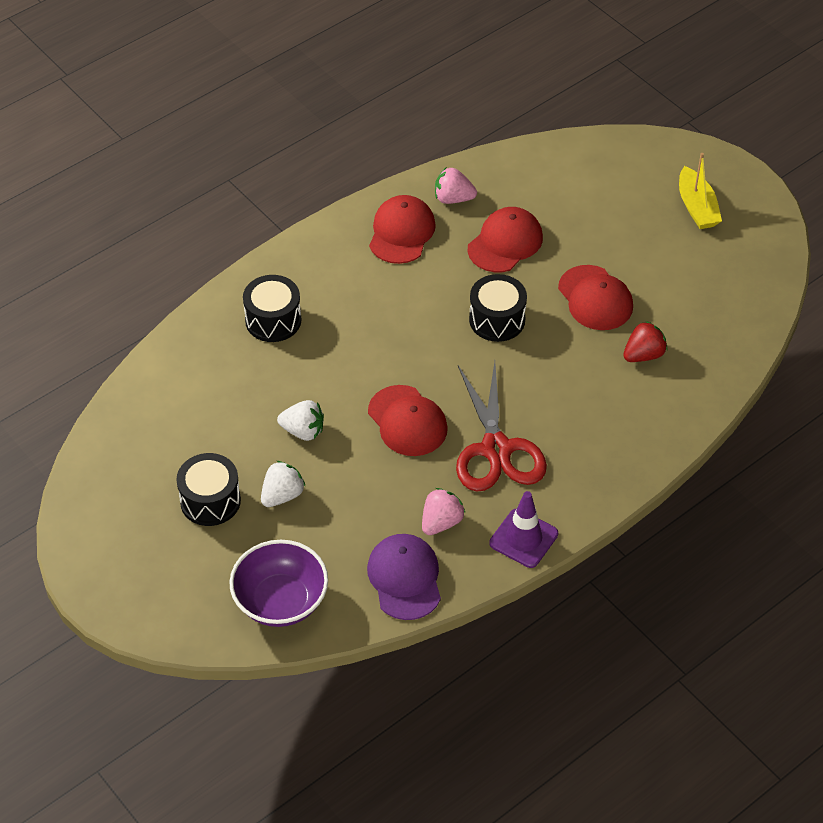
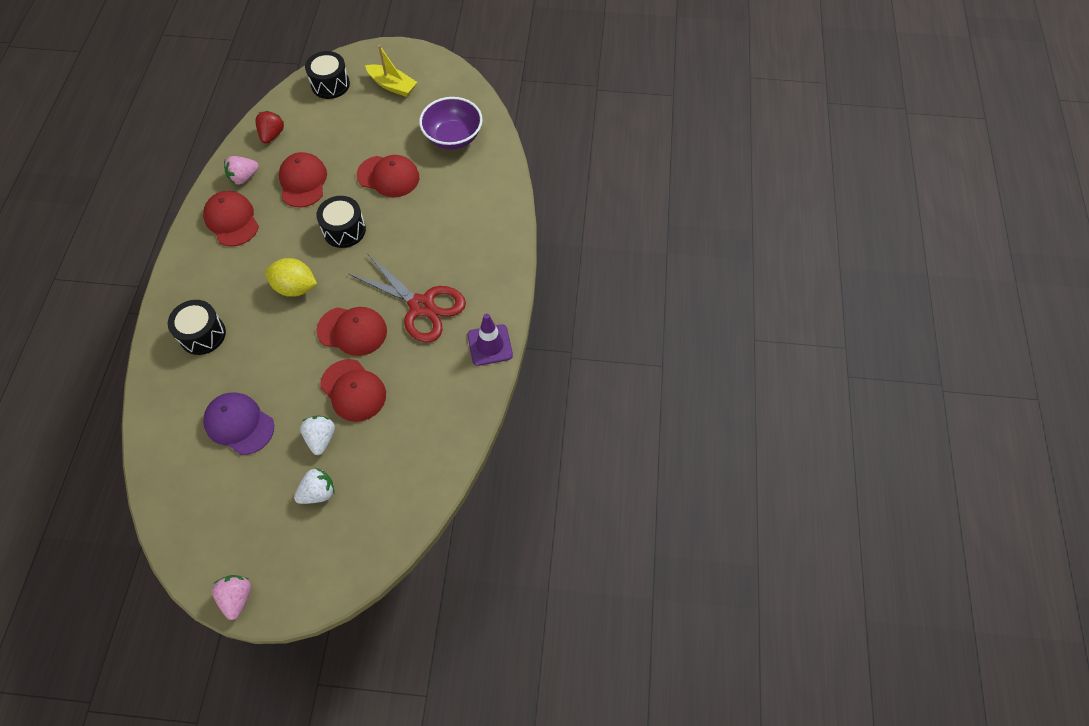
camera: 45 degrees left, 10 degrees up
(210, 501) = (278, 481): black drum -> black drum (330, 84)
(281, 601) = (388, 504): purple bowl -> purple bowl (453, 137)
(303, 431) = (293, 388): white strawberry -> white strawberry (318, 492)
(353, 476) = (353, 390): none -> red cap
(396, 340) = (295, 287): none -> yellow lemon
(405, 578) = (447, 426): purple cap -> purple cap (239, 424)
(441, 522) = (434, 374): pink strawberry -> pink strawberry (237, 598)
(643, 355) = (448, 189): red strawberry -> red strawberry (272, 135)

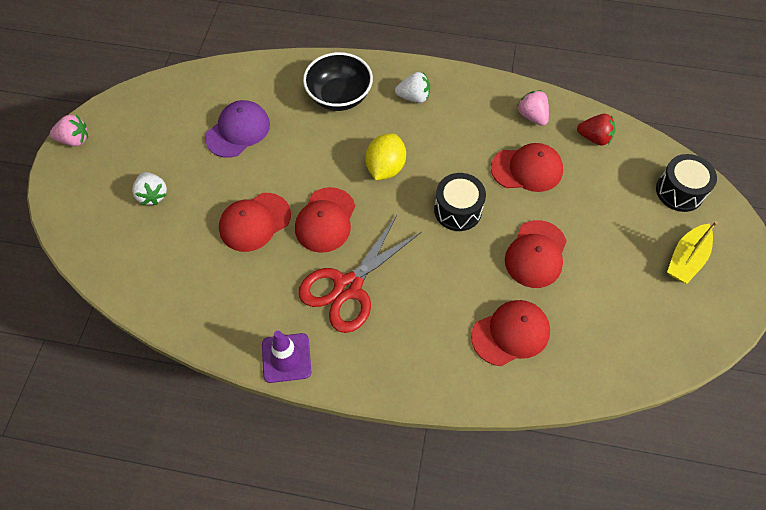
camera: 95 degrees right, 0 degrees up
(202, 334) = (339, 97): black drum -> black bowl
(232, 220) = (475, 110): red cap -> red cap (510, 333)
(321, 438) = (208, 196): white strawberry -> white strawberry (414, 97)
(453, 137) = (602, 329): purple bowl -> none

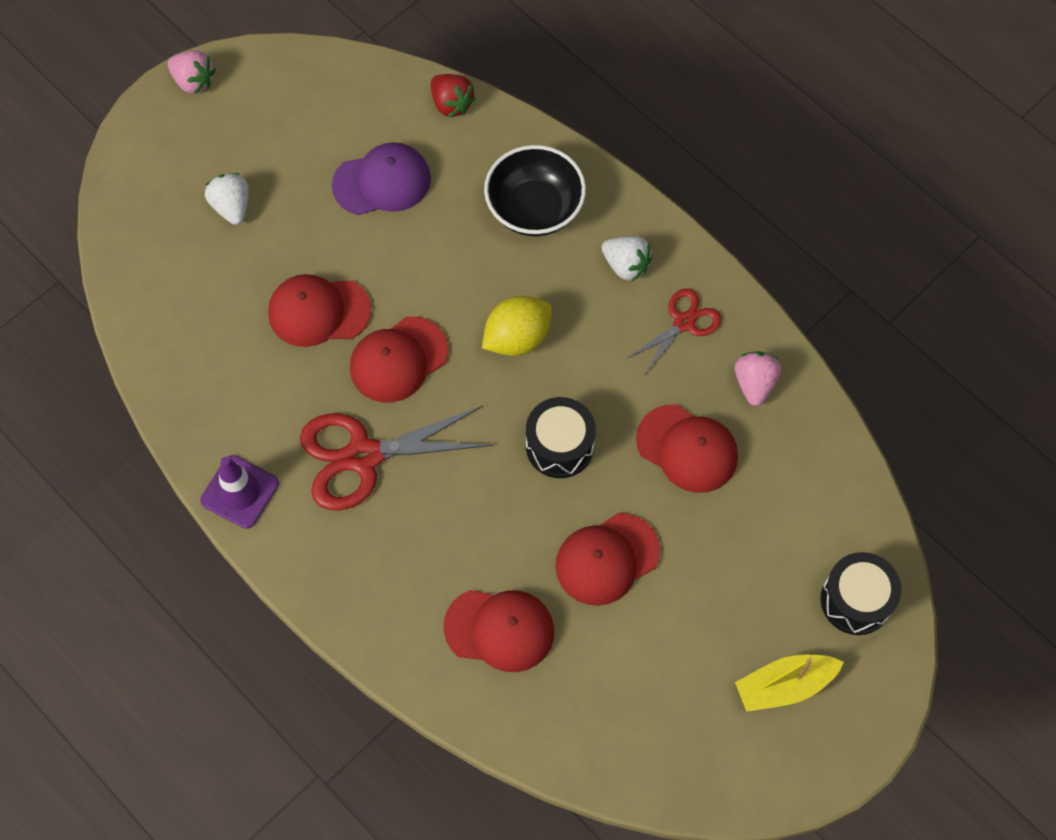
camera: 35 degrees right, 5 degrees up
(153, 195) = (232, 207): white strawberry -> white strawberry turned 150 degrees clockwise
(469, 107) = (684, 322): none -> red scissors
(594, 138) = (809, 462): red strawberry -> red strawberry (451, 104)

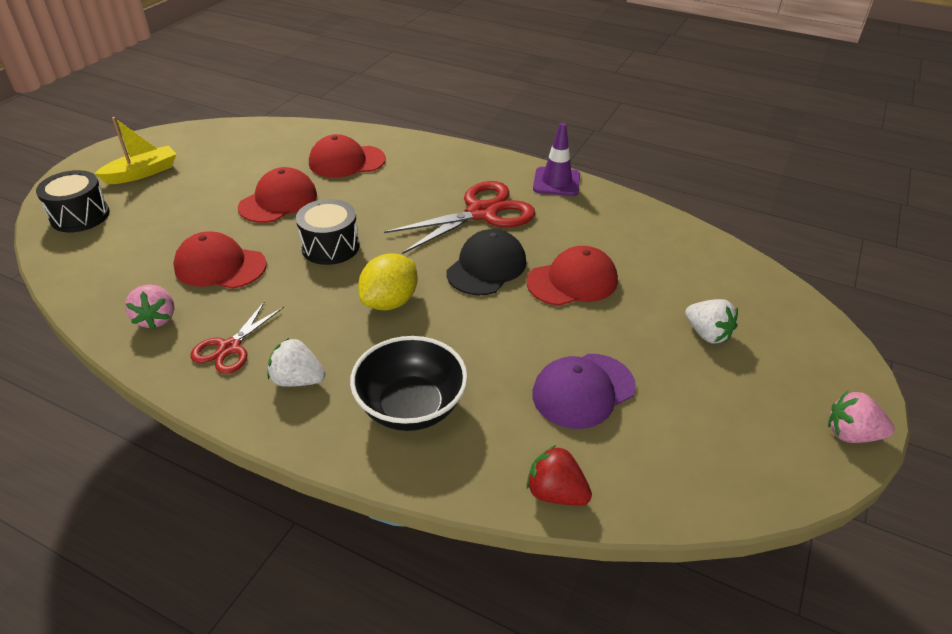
camera: 160 degrees right, 25 degrees down
(398, 360) = (486, 267): red cap -> black cap

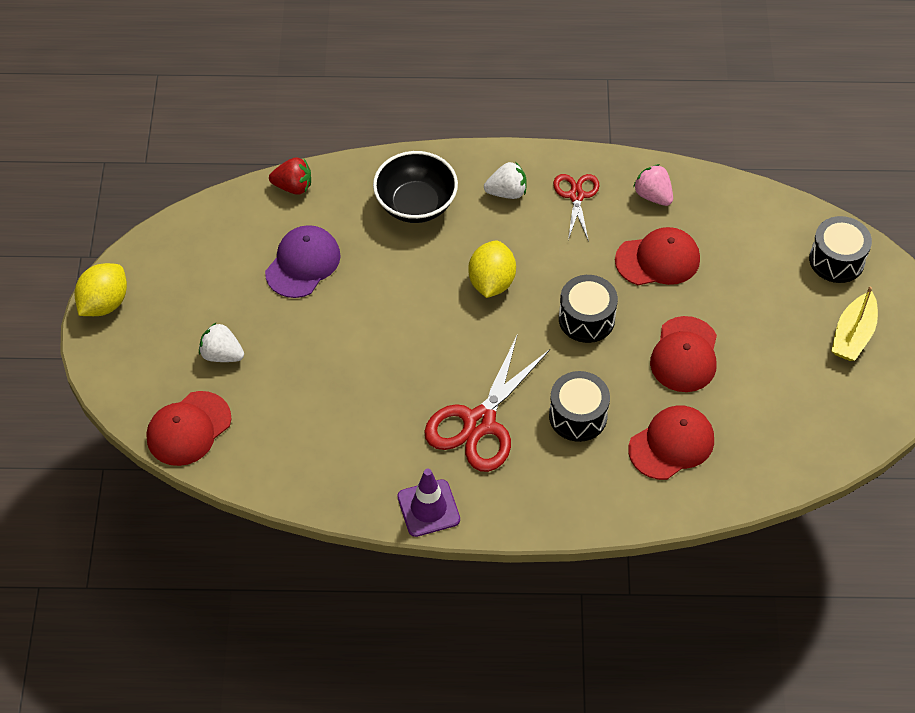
camera: 155 degrees right, 15 degrees up
(399, 194) = (578, 416): none -> black drum
(486, 267) = (435, 353): black cap -> none
(572, 281) = (353, 367): red cap -> red cap (188, 429)
(851, 434) = (104, 303): pink strawberry -> yellow lemon

